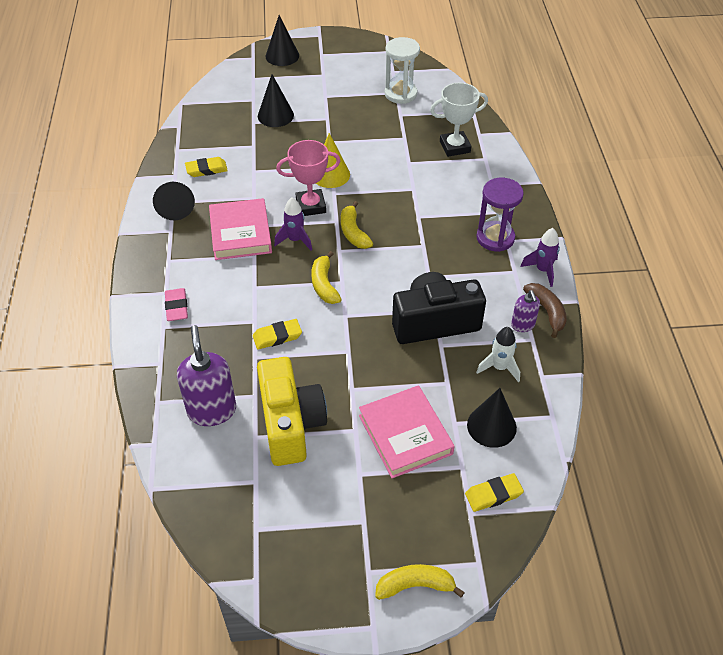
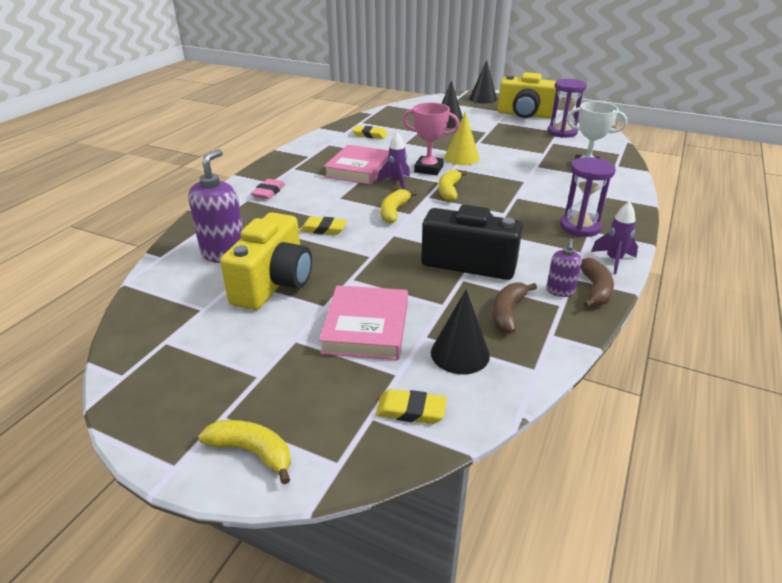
camera: 30 degrees right, 15 degrees down
(175, 206) = (328, 145): black cone -> none
(346, 73) = (525, 115): none -> yellow camera
(400, 94) = (562, 132): white hourglass -> purple hourglass
(499, 367) = (508, 313): white rocket -> brown banana

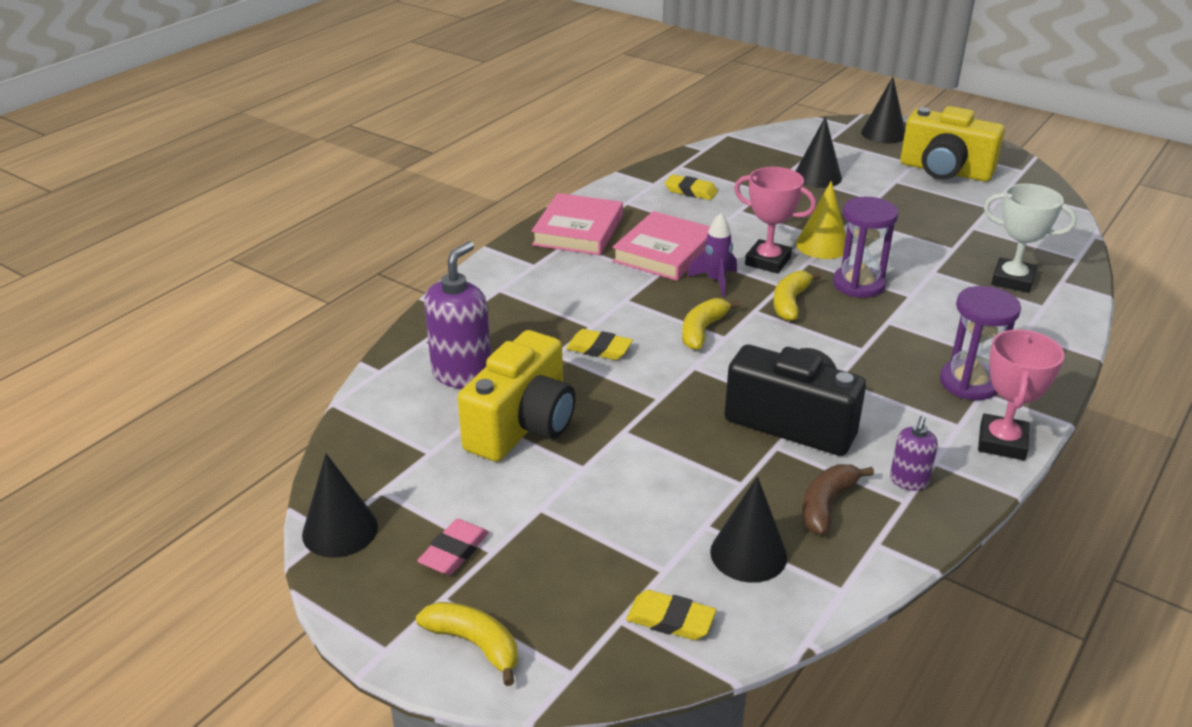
camera: 10 degrees right, 0 degrees up
(131, 374) = (340, 530): none -> black cone
(268, 192) = (530, 280): pink eraser -> pink eraser (454, 551)
(366, 327) = (633, 503): pink book -> pink book (578, 230)
(562, 132) = (994, 210): purple hourglass -> purple hourglass (858, 284)
(595, 289) = (959, 484): brown banana -> none
(613, 260) = (1002, 442): purple rocket -> pink trophy

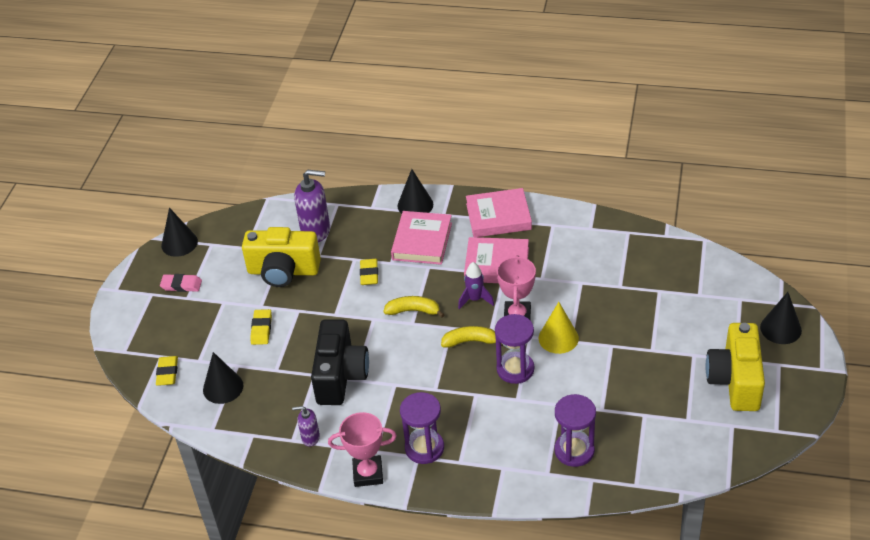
camera: 70 degrees right, 10 degrees up
(474, 644) = (129, 315): yellow banana -> none
(571, 292) = (422, 241): none -> pink book
(691, 191) = (592, 250): yellow eraser -> yellow eraser (261, 329)
(817, 176) = (666, 309): black cone -> black cone (415, 205)
(827, 505) = (274, 408): brown banana -> none
(1012, 280) = (574, 450): white trophy -> purple hourglass

